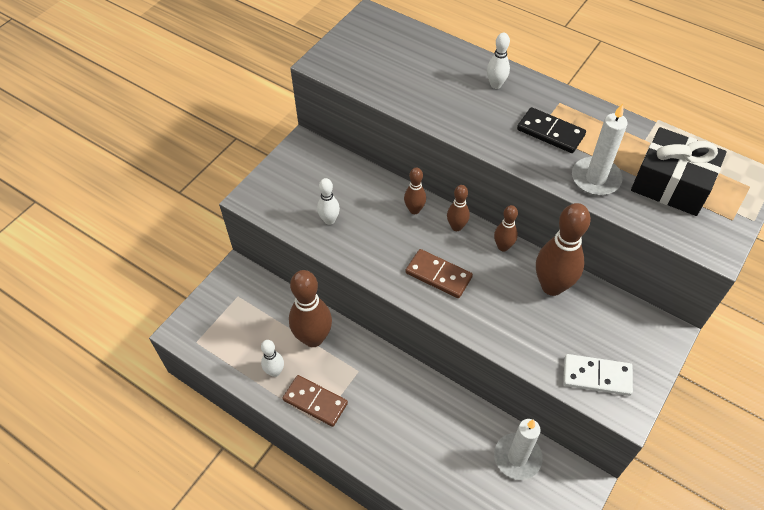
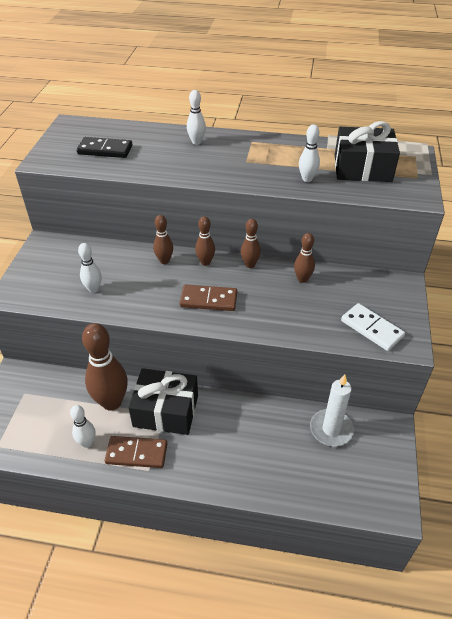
camera: 25 degrees left, 10 degrees down
(361, 368) = (166, 410): none -> black gift
(550, 132) = (256, 160): black domino -> black domino (105, 150)
(552, 286) = (302, 279): brown bowling pin -> brown bowling pin, size x0.52
(595, 178) = (307, 179): white candle -> white bowling pin
(597, 376) = (372, 328): white domino -> white domino turned 60 degrees clockwise

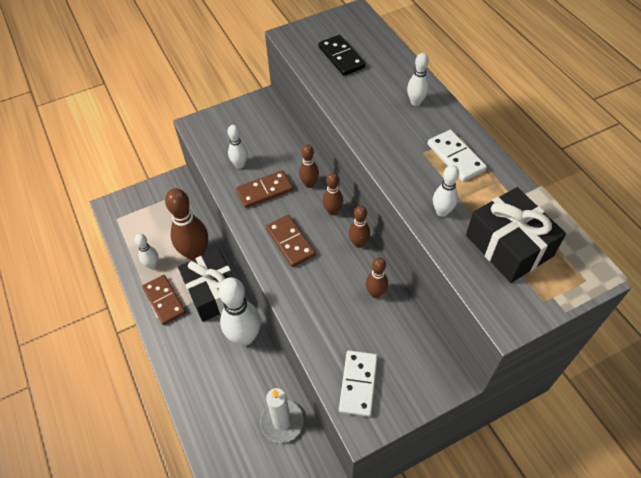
camera: 55 degrees right, 10 degrees up
(140, 288) = (264, 191): none -> brown domino
(231, 412) = (245, 337): none -> white bowling pin
(267, 151) = (456, 157): none -> white domino

